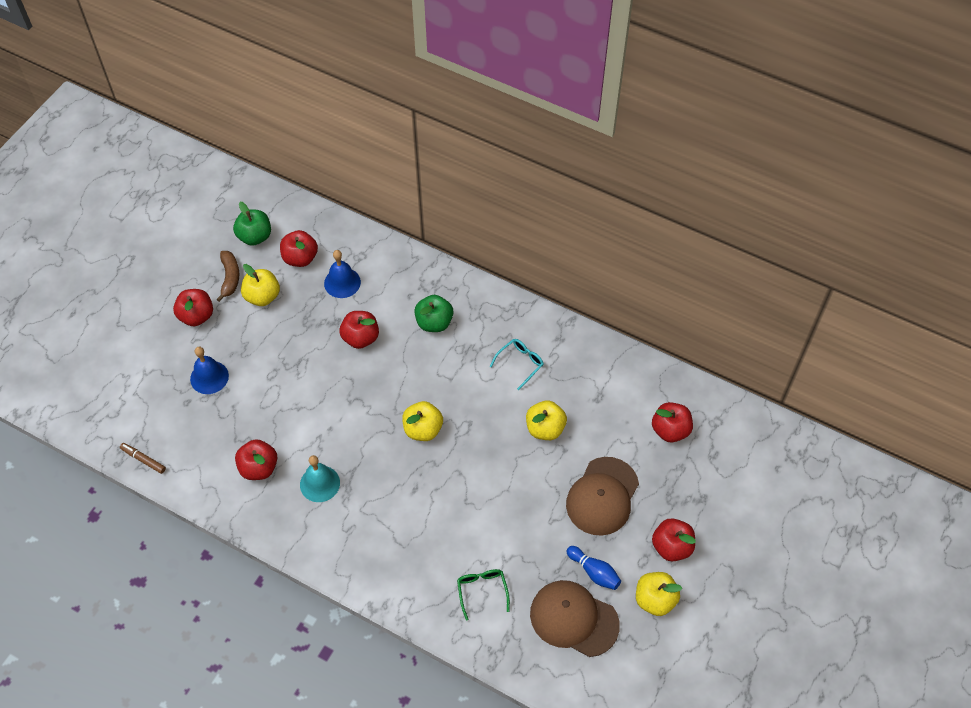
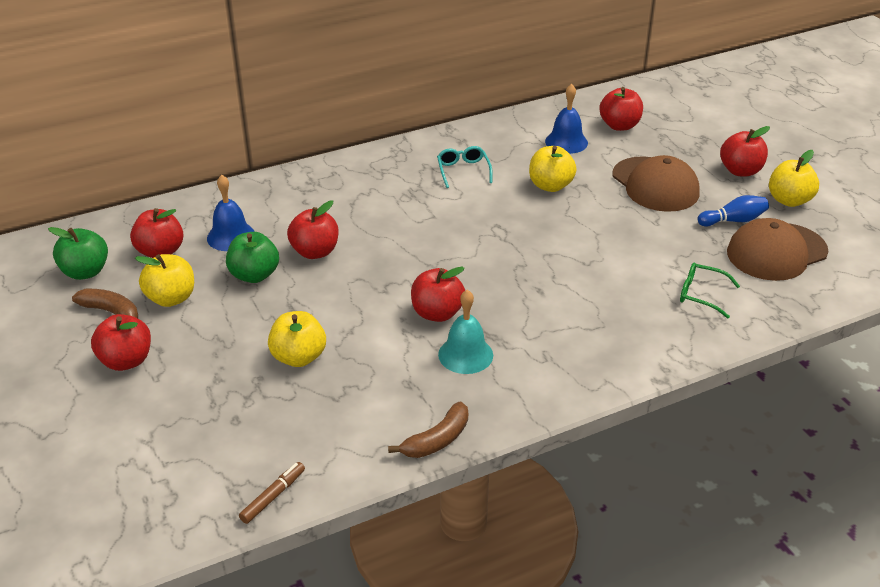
camera: 55 degrees left, 20 degrees down
(143, 460) = (273, 496): brown marker -> brown marker turned 150 degrees clockwise
(209, 377) = (224, 385): blue bell -> blue bell (566, 142)
(235, 512) = (437, 440): none -> brown banana
(259, 468) = (395, 395): red apple -> red apple (437, 313)
(423, 429) = (473, 256): yellow apple -> yellow apple (299, 357)
(434, 322) = (356, 200): green apple -> green apple (254, 275)

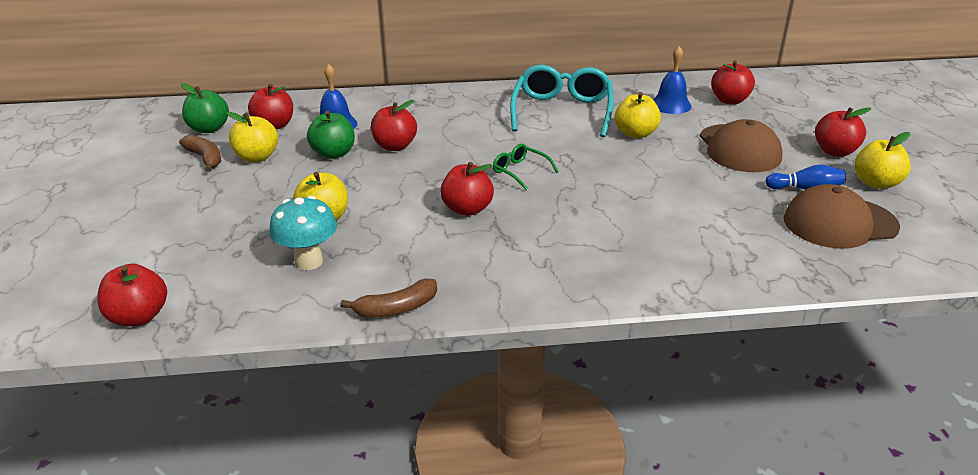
camera: 20 degrees right, 5 degrees down
(126, 361) = (188, 193): red apple -> red apple (139, 317)
(273, 496) = (220, 319): brown marker -> none
(317, 411) = (309, 261): none -> turquoise mushroom
(463, 171) = (562, 111): turquoise glasses -> turquoise glasses, size x2.08
(465, 354) = (470, 246): turquoise bell -> none
(701, 294) = (736, 243): green glasses -> green glasses (520, 171)

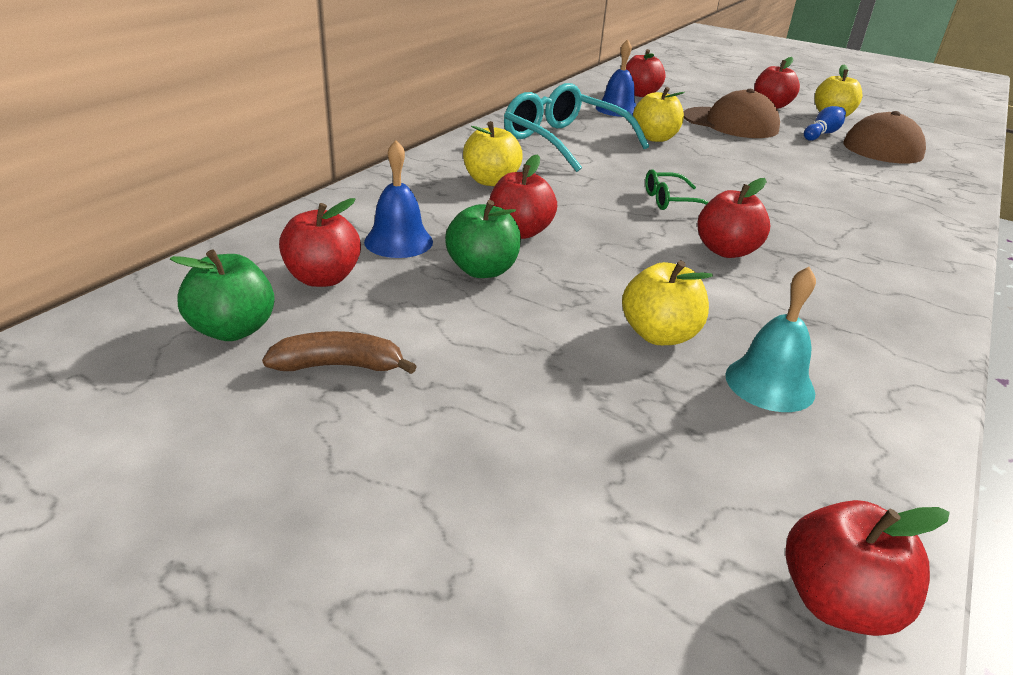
camera: 55 degrees left, 0 degrees up
(257, 157) = (407, 323): yellow apple -> yellow apple (490, 181)
(309, 261) = (769, 383): turquoise mushroom -> turquoise bell
(396, 308) = (925, 364): brown banana -> none

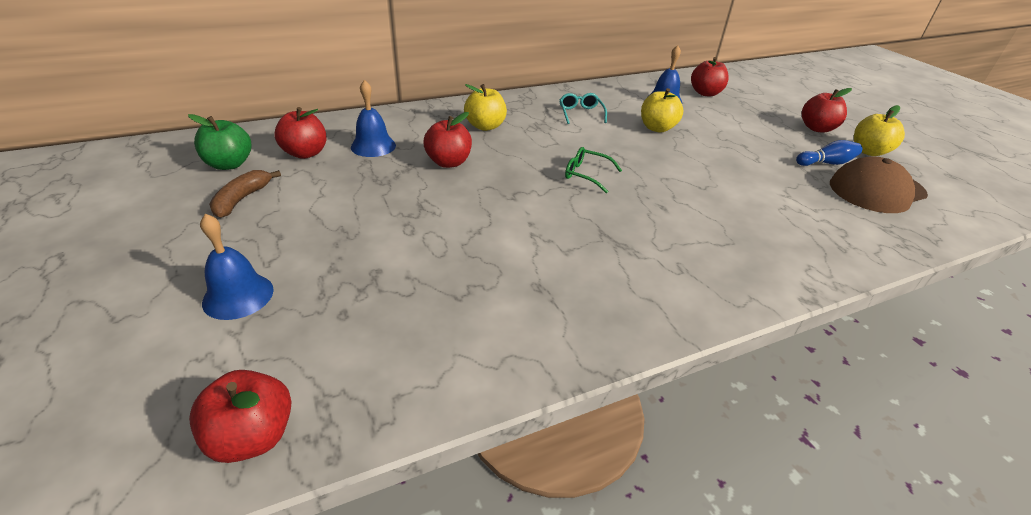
camera: 35 degrees right, 5 degrees up
(339, 366) = (242, 199): brown banana -> brown banana turned 105 degrees counterclockwise
(482, 270) = (389, 177): green apple -> none
(551, 476) = (238, 296): none -> blue bell
(564, 141) = (580, 113): turquoise glasses -> turquoise glasses, size x0.48
(659, 335) = (422, 252): yellow apple -> none
(726, 251) = (565, 220): red apple -> none
(730, 123) = (747, 133): brown cap -> none
(769, 383) = (437, 310): turquoise bell -> none

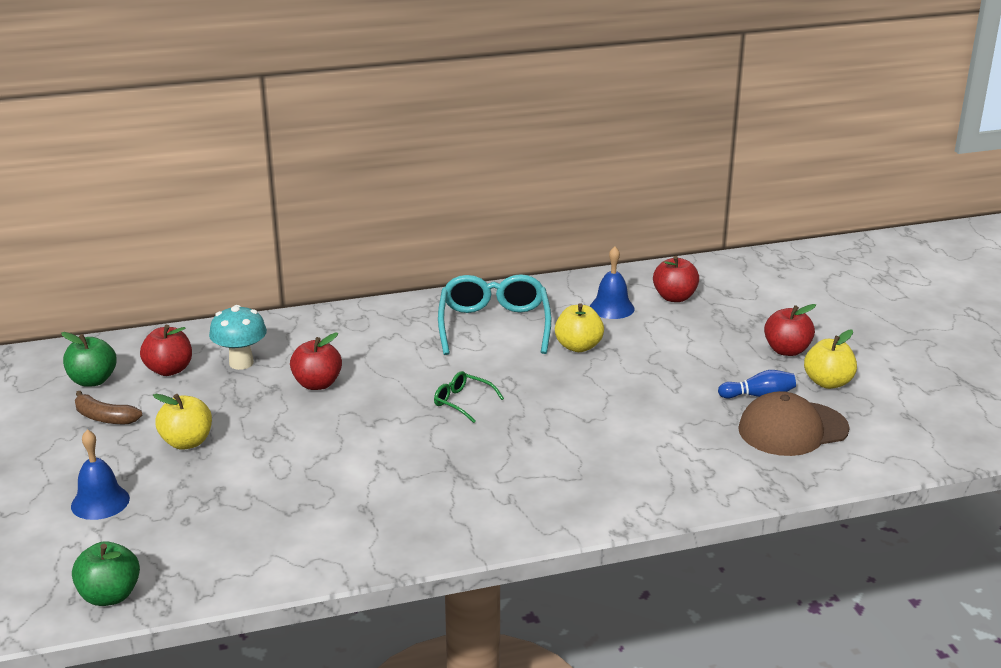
camera: 10 degrees right, 10 degrees down
(242, 199) = (104, 417): brown banana -> brown banana turned 90 degrees counterclockwise
(253, 437) = (110, 596): red apple -> green apple
(373, 146) = (241, 363): blue bell -> turquoise mushroom
(485, 126) = (372, 341): yellow apple -> yellow apple (187, 442)
(580, 113) = (494, 325): turquoise glasses -> turquoise glasses, size x2.08

